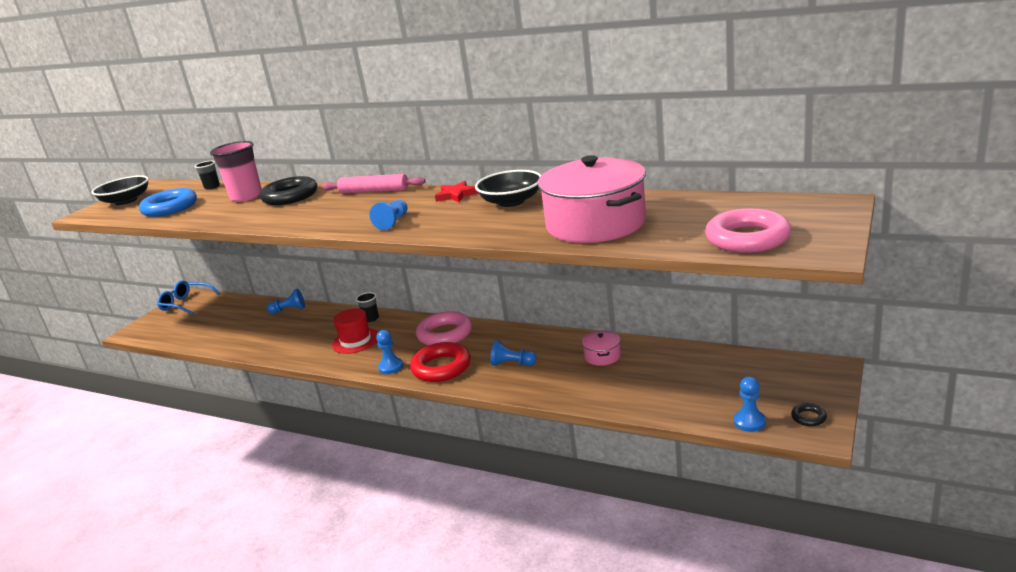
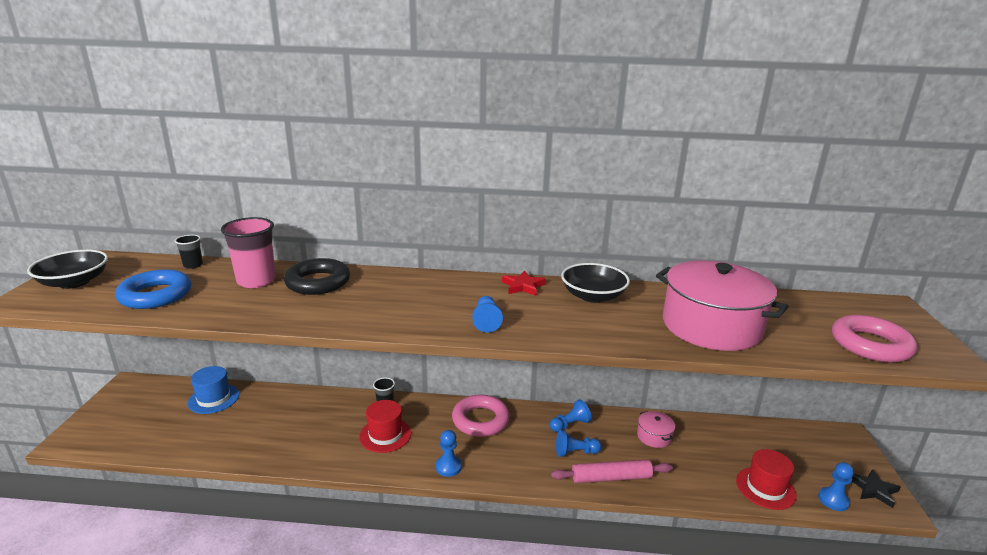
camera: 25 degrees left, 0 degrees up
(186, 304) = (129, 395): blue glasses -> none
(242, 309) = (213, 398): none -> blue hat
(289, 310) = (277, 398): blue pawn -> blue pawn (570, 425)
(374, 191) = (420, 278): pink rolling pin -> pink rolling pin (611, 477)
(441, 367) = (505, 462): red ring -> none
(682, 406) = (765, 488): none -> red hat
(808, 417) = (873, 490): black ring -> black star

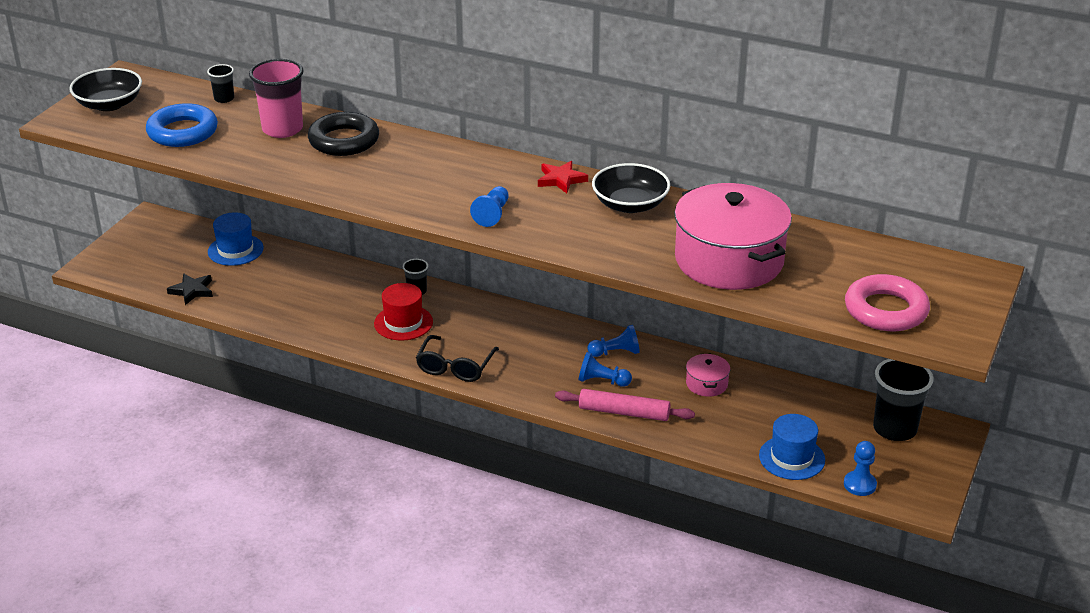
camera: 20 degrees right, 10 degrees up
(448, 467) = (455, 367): blue pawn -> black glasses
(480, 420) = (515, 328): pink ring -> none
(765, 488) = (792, 458): red hat -> blue hat
(810, 443) = (894, 429): none -> black cup
(873, 490) = (920, 486): black star -> black star (192, 291)

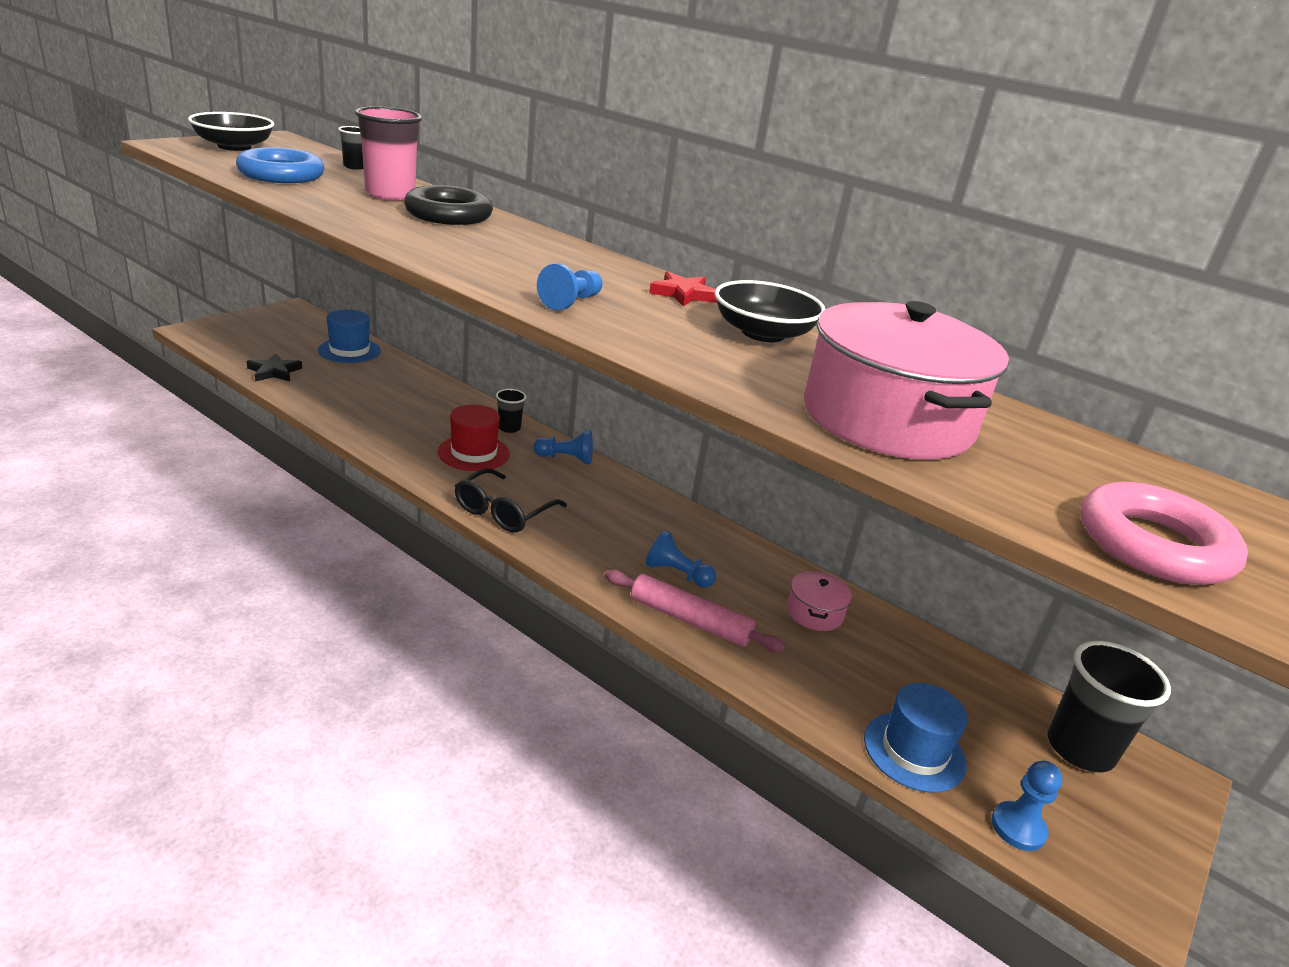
camera: 10 degrees right, 5 degrees down
(616, 352) = (709, 545): blue pawn -> blue pawn (566, 459)

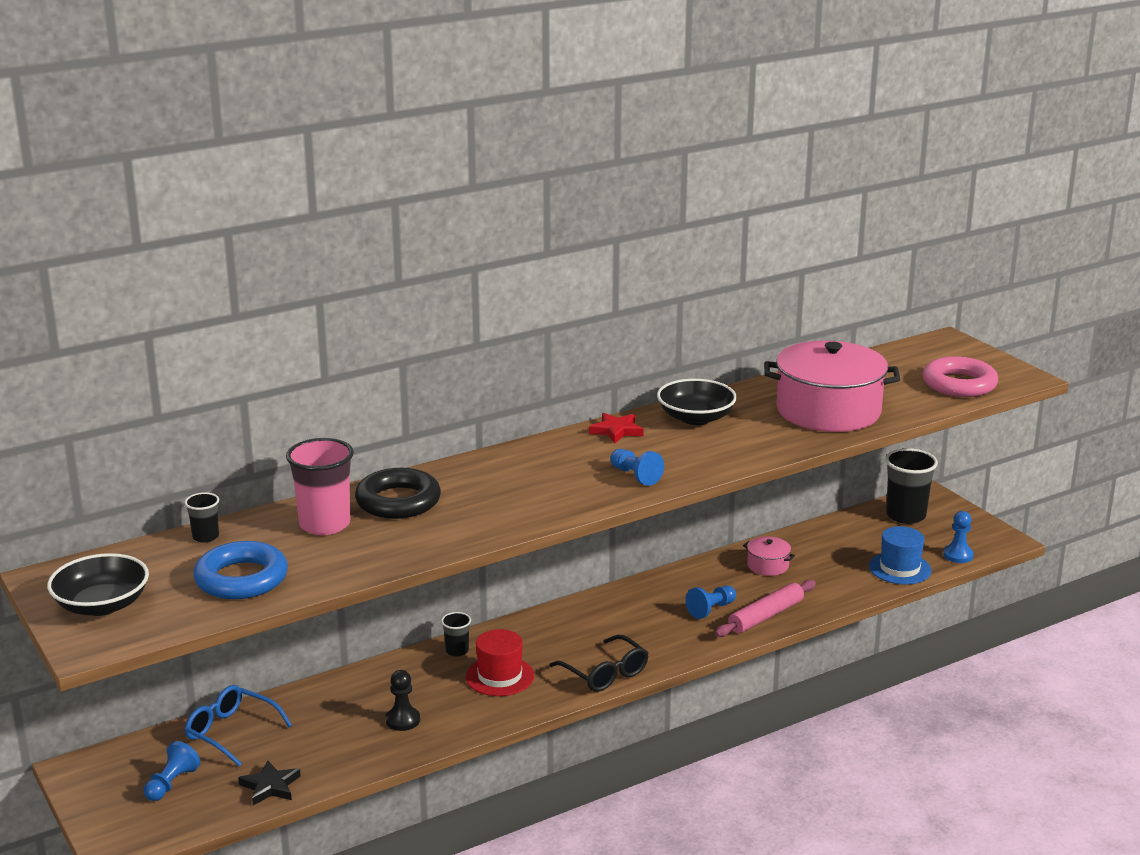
camera: 65 degrees left, 5 degrees down
(349, 350) = (231, 732): blue hat -> blue glasses
(384, 414) = (402, 720): none -> black pawn
(566, 459) = (525, 629): blue pawn -> blue pawn (171, 783)

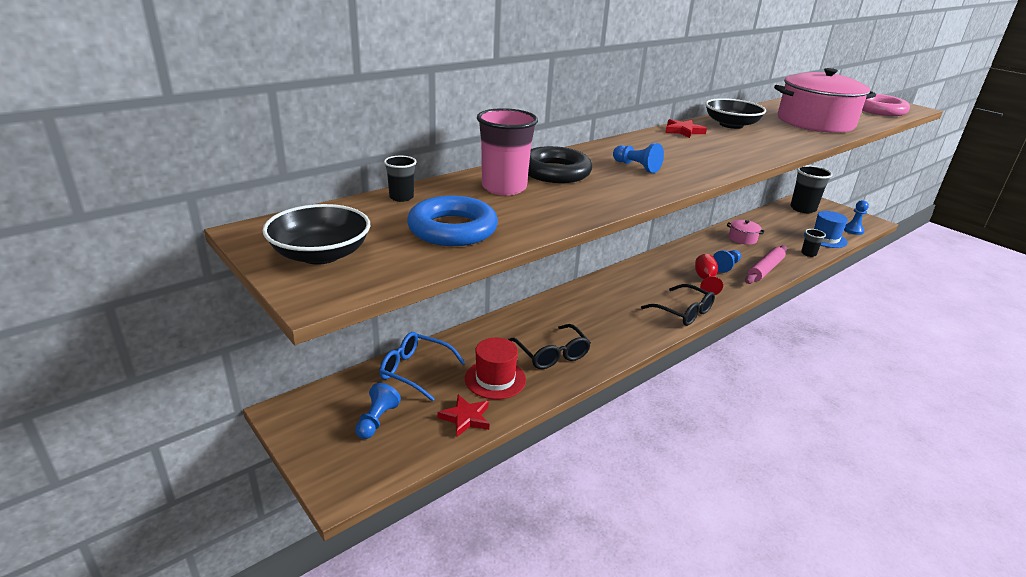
camera: 10 degrees left, 5 degrees up
(270, 786) = (465, 418): black star -> red star
(402, 720) = (552, 354): black pawn -> black glasses
(457, 651) = (567, 300): black cup -> black cup (808, 254)
(499, 676) = (608, 317): red hat -> red hat (495, 379)
(635, 476) = (725, 156): blue pawn -> blue pawn (636, 167)
(666, 629) = (705, 280): none -> red goblet

